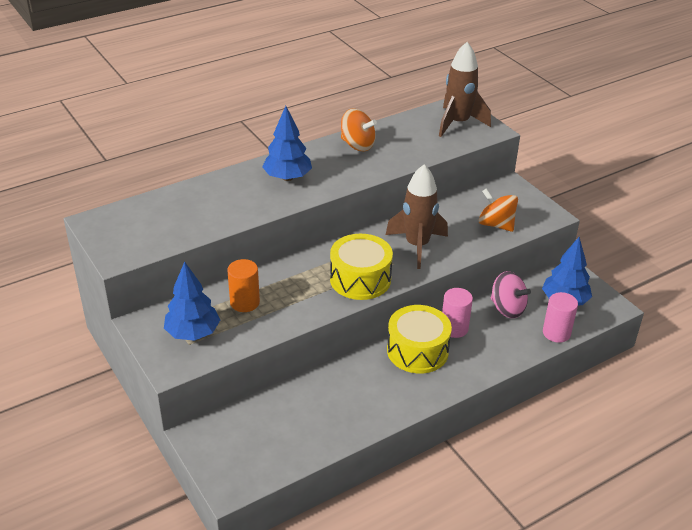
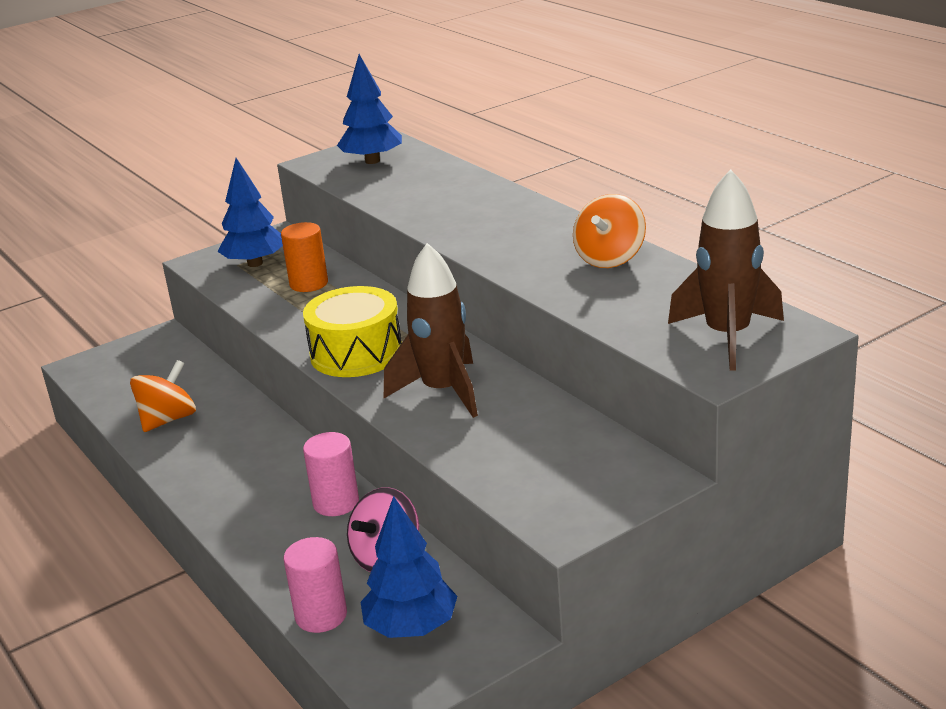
camera: 90 degrees right, 10 degrees down
(287, 177) = (500, 222): blue tree -> blue tree (372, 161)
(417, 351) = (286, 472): yellow drum -> none
(496, 224) = (517, 464): orange spinning top -> orange spinning top (168, 419)

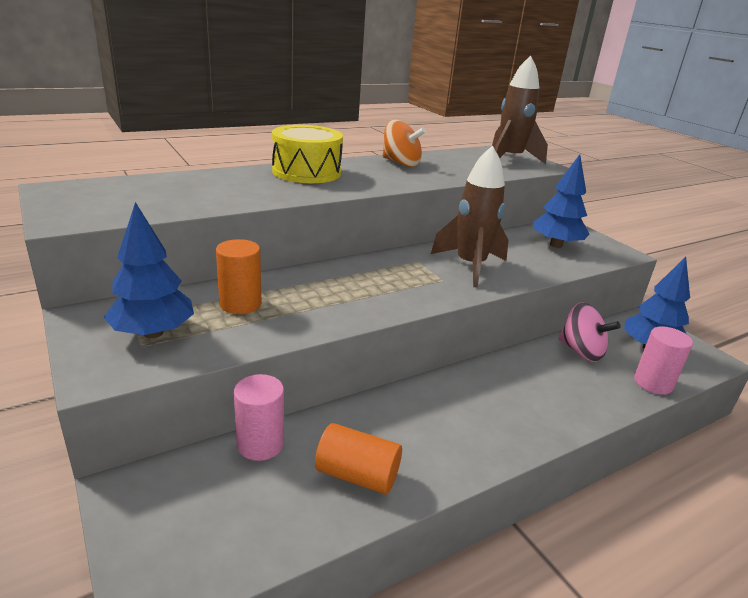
camera: 90 degrees left, 0 degrees up
(168, 419) = (357, 475): orange spinning top -> orange cylinder
(336, 503) = (518, 368): pink cylinder -> pink cylinder (260, 444)
(356, 353) = (400, 292): yellow drum -> yellow drum (306, 172)
(372, 161) = (109, 198): blue tree -> blue tree (556, 245)

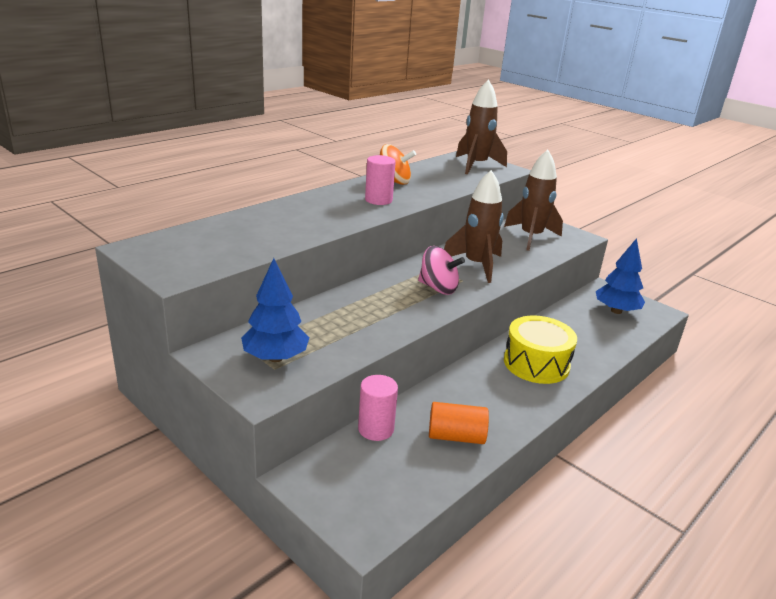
camera: 15 degrees left, 0 degrees up
(240, 304) = (324, 324): orange cylinder -> none
(306, 172) = (325, 201): yellow drum -> yellow drum (536, 363)
(556, 245) = (531, 237): blue tree -> brown rocket
(581, 351) = (569, 321): pink spinning top -> pink spinning top (438, 288)
(653, 383) = (626, 336): pink cylinder -> pink cylinder (378, 200)

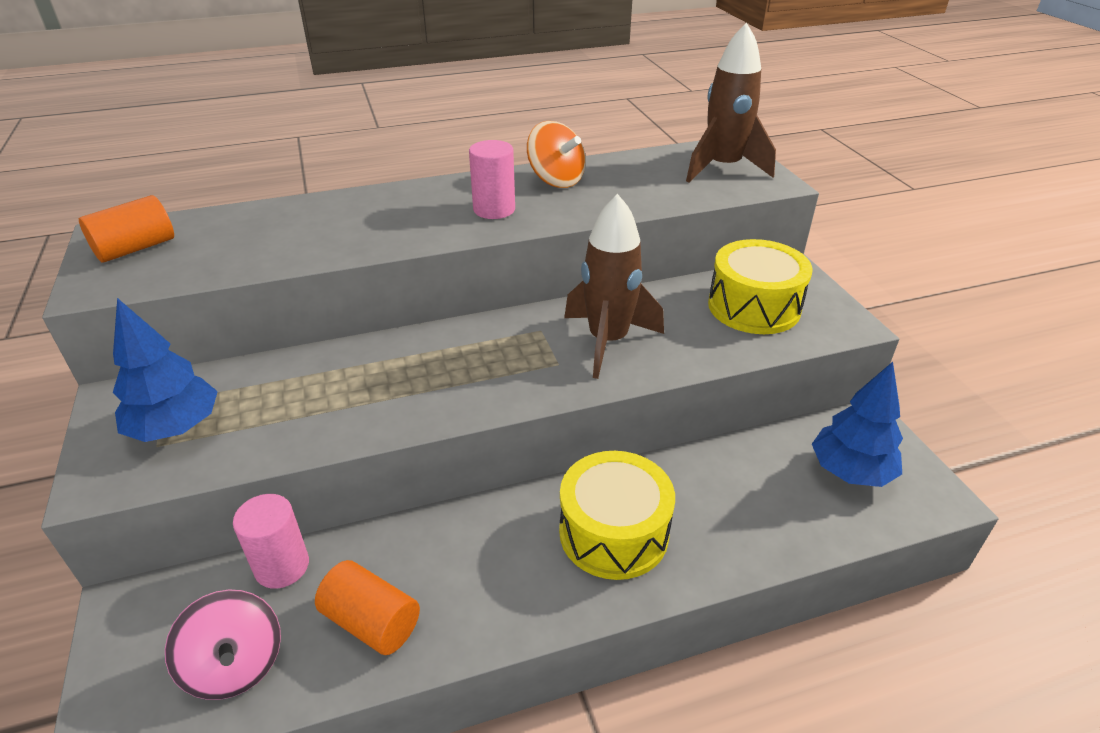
camera: 30 degrees right, 10 degrees up
(170, 252) = (136, 248): none -> orange cylinder
(438, 288) = (506, 369): pink spinning top -> pink spinning top (235, 665)
(531, 237) = (754, 307): brown rocket -> yellow drum

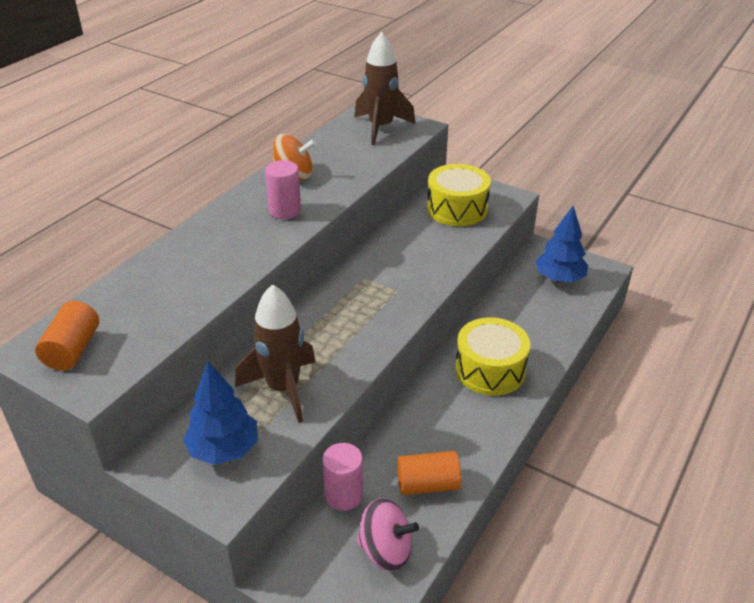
camera: 40 degrees left, 0 degrees up
(608, 341) = (407, 265): brown rocket -> brown rocket (283, 388)

